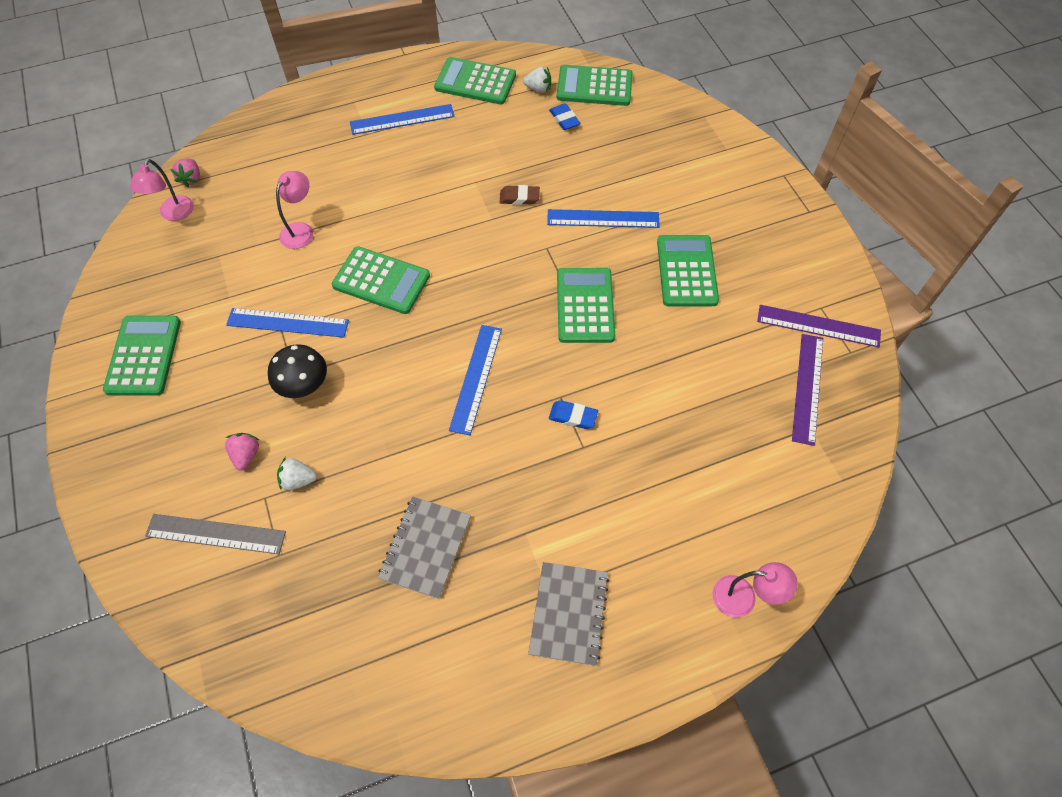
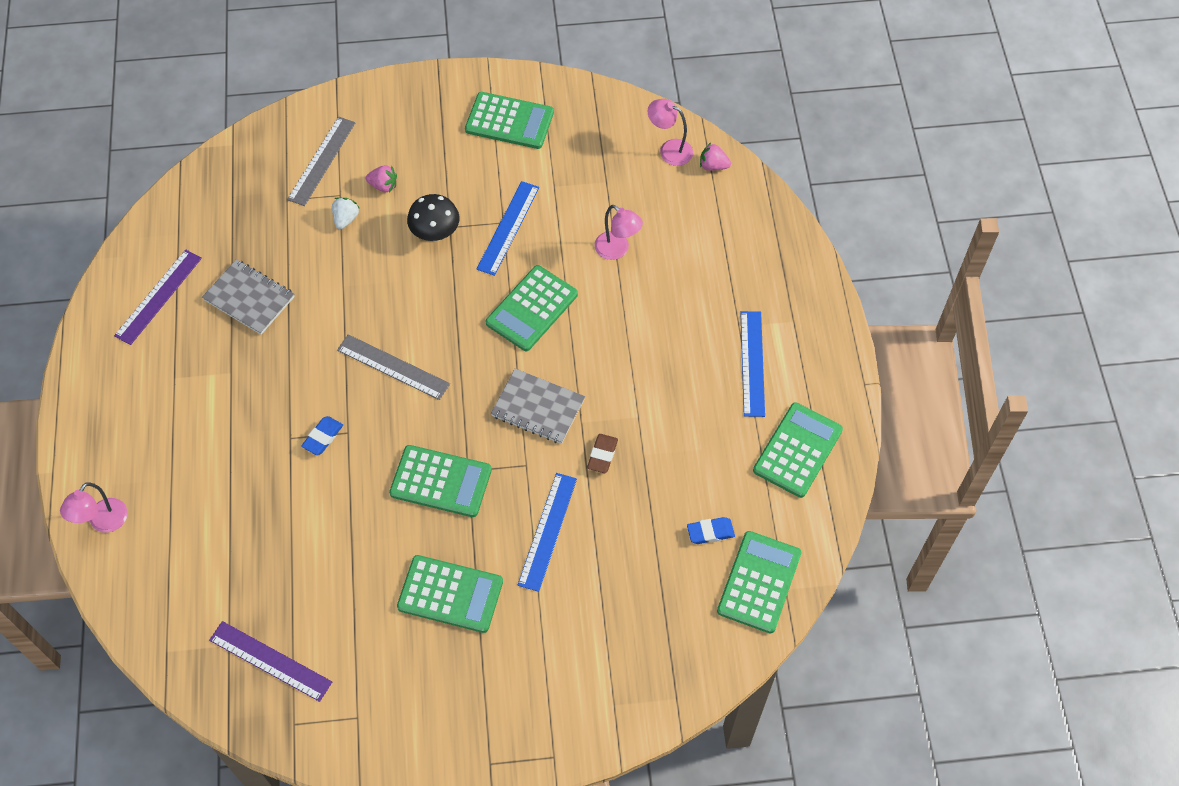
camera: 105 degrees right, 0 degrees up
(476, 378) = (393, 367): blue ruler -> grey ruler
(538, 89) = (769, 517): white strawberry -> none
(568, 614) = (151, 387): grey notebook -> grey notebook (538, 408)
(818, 326) = (335, 704): purple ruler -> purple ruler (158, 296)

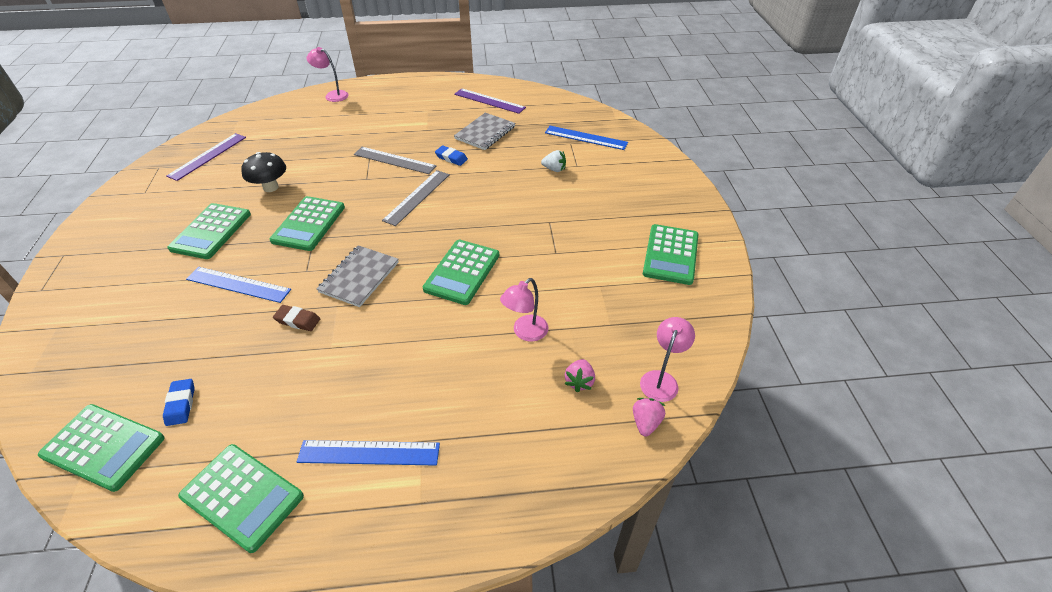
camera: 90 degrees right, 15 degrees down
(321, 161) = (608, 156): grey ruler -> grey ruler (394, 160)
(323, 437) = (365, 168): blue eraser -> blue eraser (451, 158)
(383, 186) = (588, 186): pink strawberry -> pink strawberry (579, 381)
(435, 233) = (542, 214): black mushroom -> black mushroom (270, 187)
(508, 228) = (549, 256): blue ruler -> blue ruler (586, 138)
(531, 308) = (462, 272): green calculator -> green calculator turned 105 degrees counterclockwise

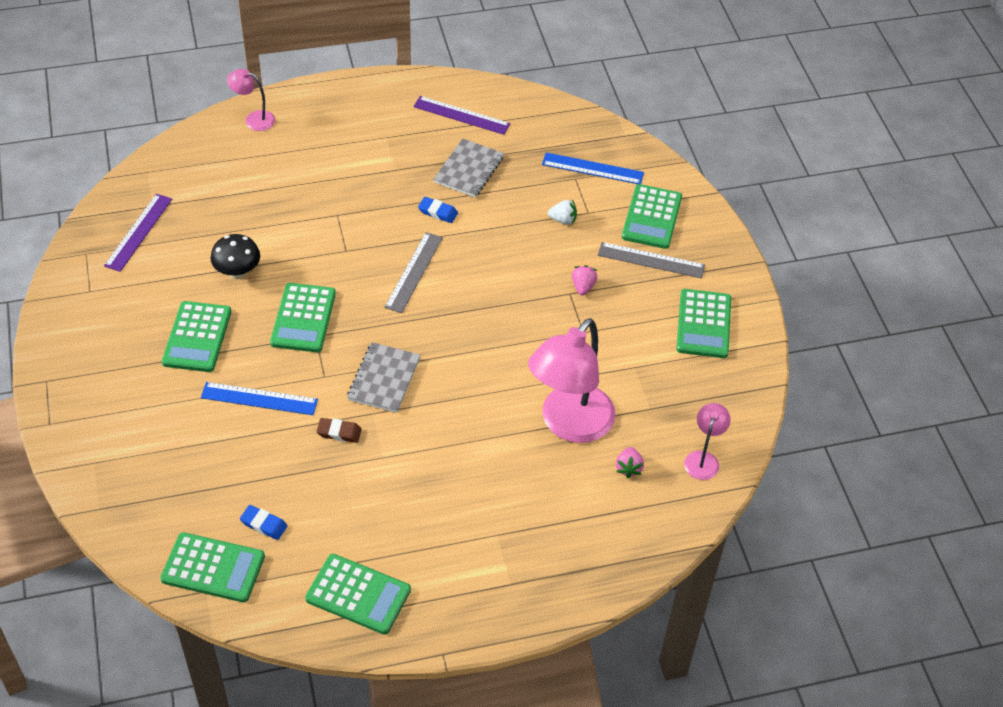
camera: 10 degrees left, 5 degrees up
(181, 404) = (264, 524): blue eraser -> blue eraser turned 45 degrees counterclockwise
(369, 452) = (454, 549): blue ruler -> none
(394, 160) = (370, 221): grey ruler -> grey ruler (651, 260)
(462, 272) = (490, 364): green calculator -> green calculator (651, 217)
(525, 332) = (569, 424): pink lamp -> pink lamp, size x2.13
(645, 422) = (692, 499): pink strawberry -> pink strawberry (583, 287)

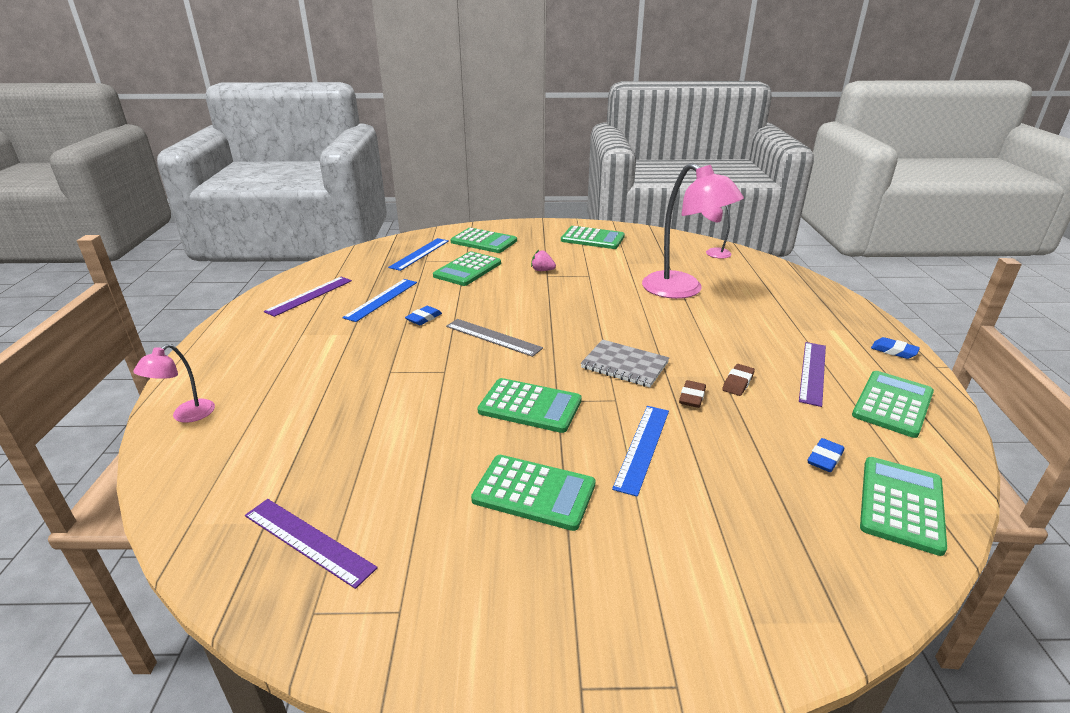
camera: 75 degrees left, 20 degrees down
(237, 272) = (438, 449): black mushroom -> none
(371, 469) = (737, 383): none -> brown eraser
(404, 535) = (812, 372): none -> purple ruler
(468, 620) = (893, 351): none -> blue eraser
(469, 170) = (381, 299): grey notebook -> blue ruler
(563, 220) = (467, 269): white strawberry -> green calculator
(628, 468) = (723, 275): pink strawberry -> none
(651, 260) = (526, 246): grey ruler -> none

